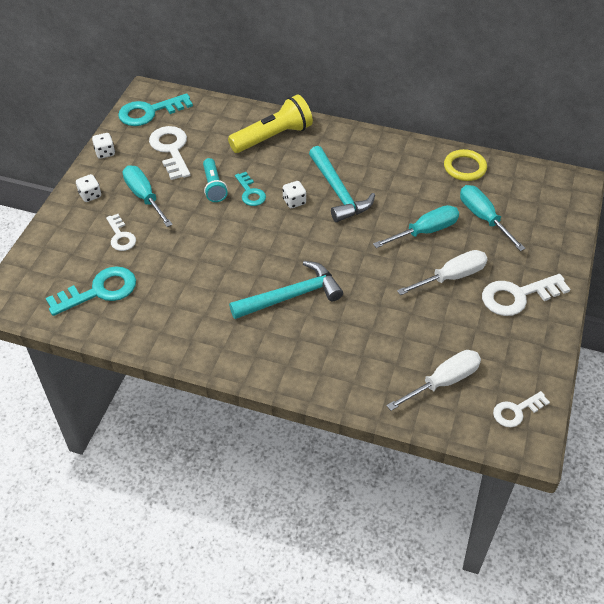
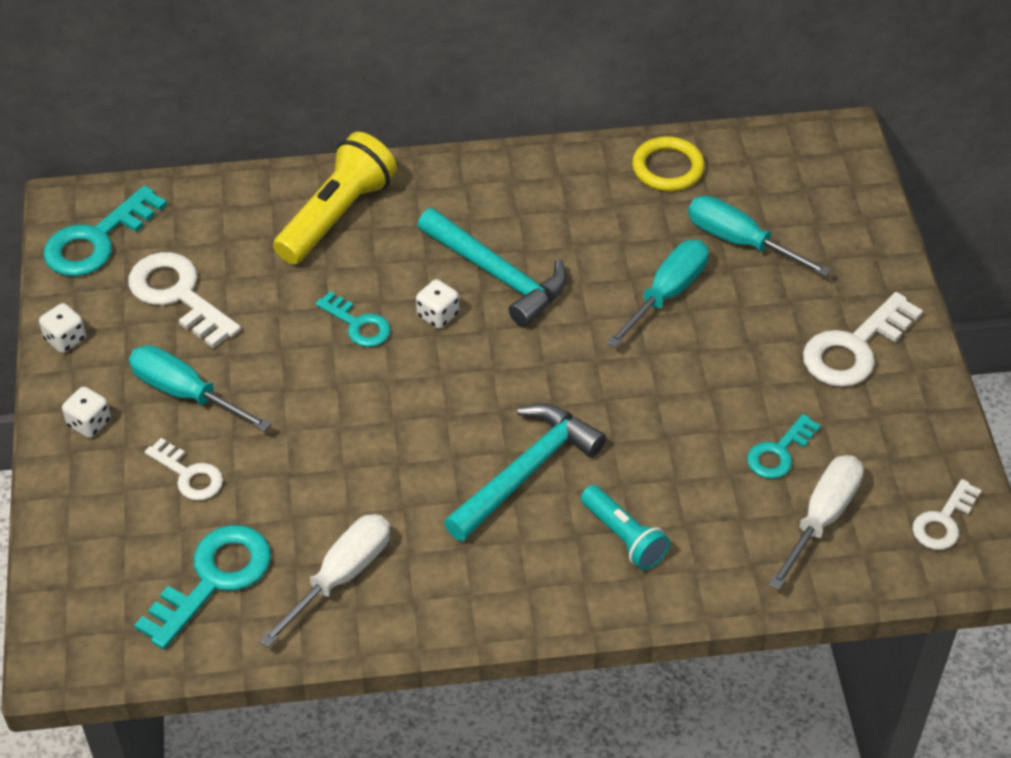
camera: 25 degrees left, 0 degrees up
(214, 187) = (291, 335): turquoise flashlight -> turquoise flashlight (624, 537)
(439, 337) = (779, 452): none -> turquoise key
(451, 277) = (745, 353): white screwdriver -> white screwdriver (340, 577)

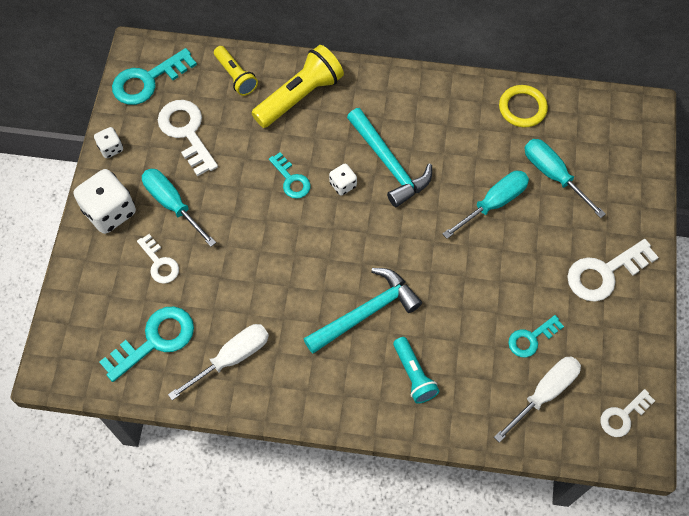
camera: 15 degrees right, 15 degrees up
(89, 423) = (110, 212): white dice -> white dice, size x1.97
(232, 209) = (236, 76): none -> yellow flashlight

